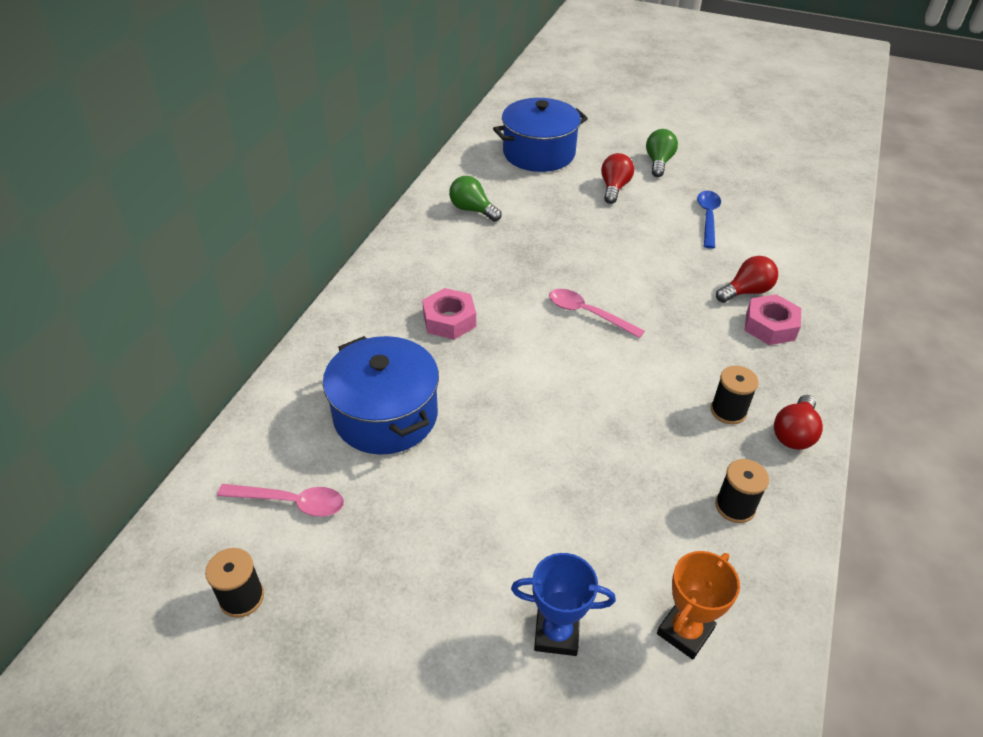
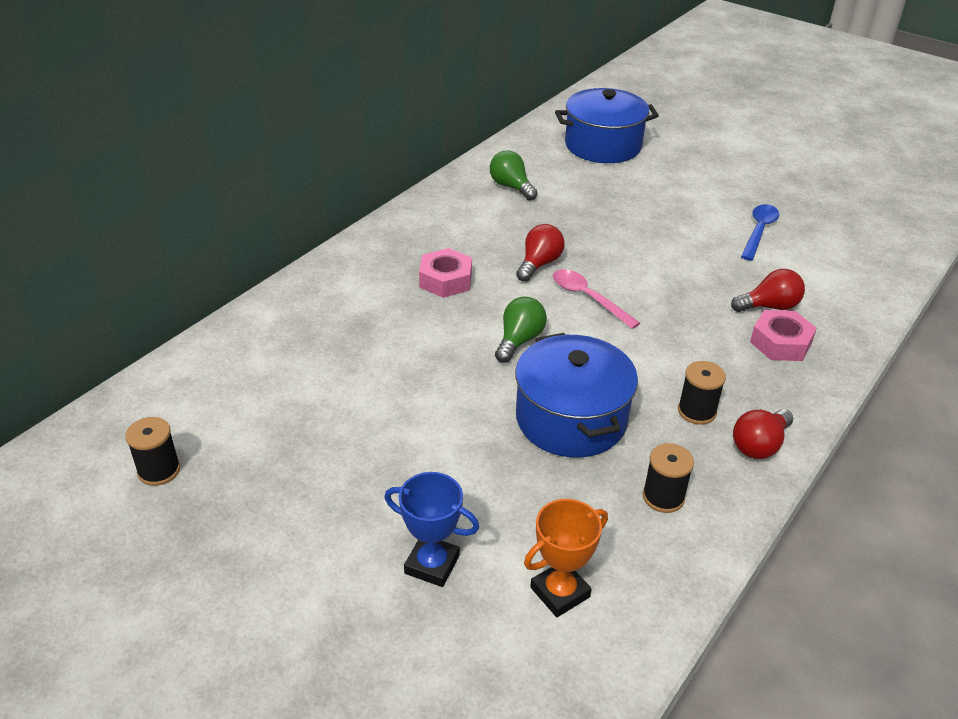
camera: 15 degrees right, 5 degrees down
(291, 502) = (233, 404): pink spoon -> none
(386, 415) = (349, 350): blue pot -> blue pot (571, 419)
(614, 188) = (669, 188): red light bulb -> red light bulb (539, 264)
(658, 162) = (728, 172): green light bulb -> green light bulb (519, 340)

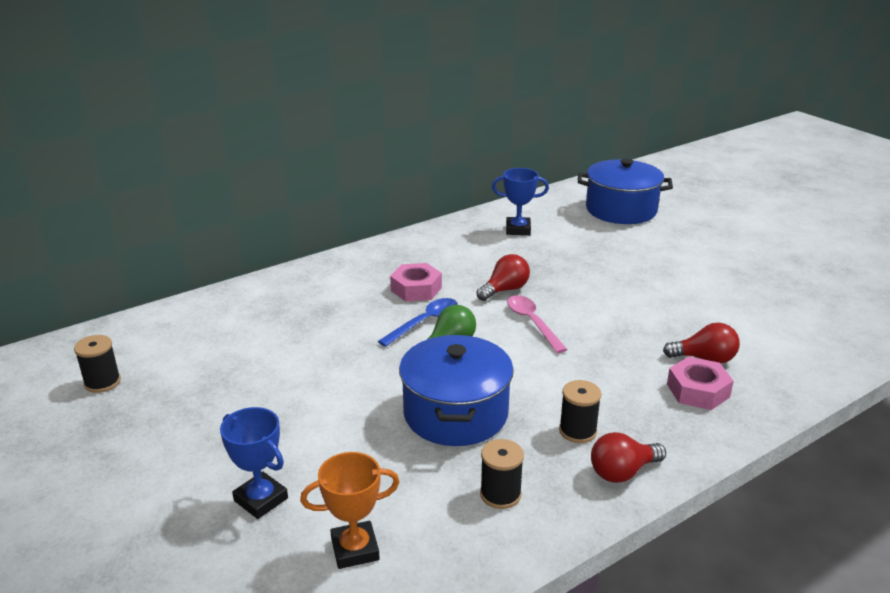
camera: 20 degrees right, 10 degrees down
(511, 187) = (518, 229): green light bulb -> blue trophy
(759, 231) = (732, 296): blue spoon -> blue spoon (424, 322)

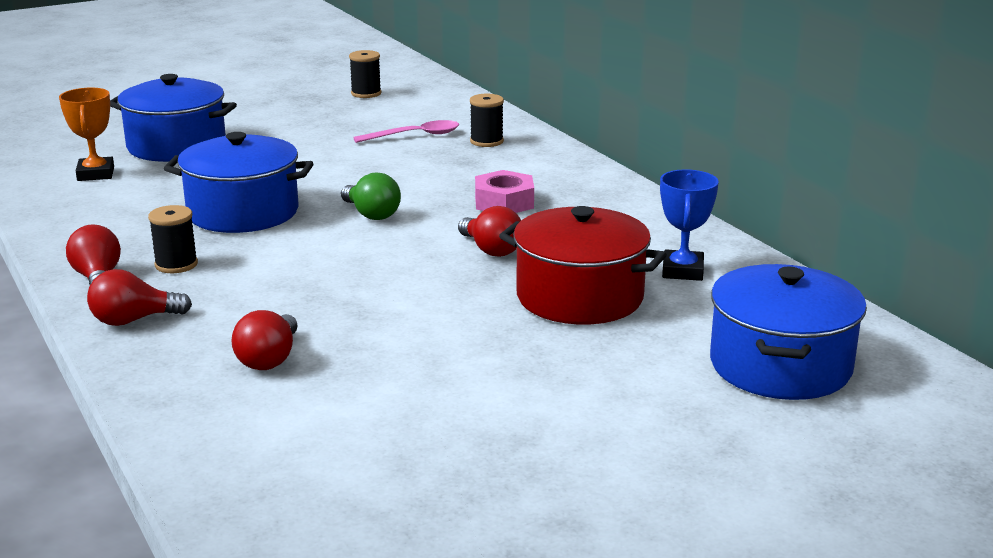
camera: 95 degrees right, 5 degrees down
(261, 499) = (177, 146): blue trophy -> blue pot
(424, 322) = (423, 204): blue spoon -> none
(500, 494) = (113, 224): black spool -> black spool (486, 141)
(532, 323) = (402, 260): pink spoon -> pink spoon (415, 136)
(566, 259) = (579, 297): none -> red pot
(684, 432) = (134, 320): none -> red light bulb
(698, 390) = (204, 342): pink nut -> none

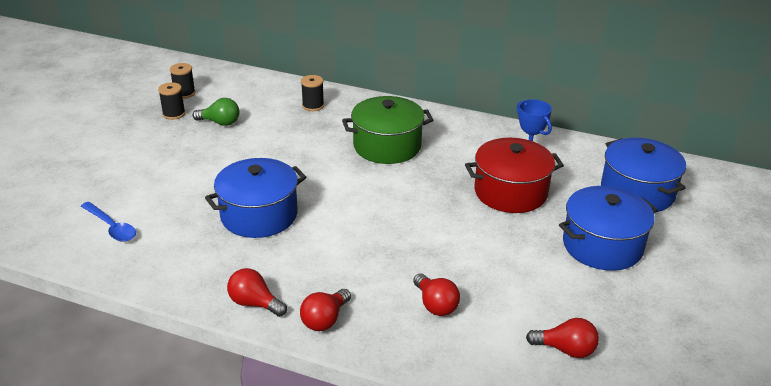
camera: 40 degrees left, 10 degrees up
(96, 174) = (111, 227): orange trophy -> blue spoon
(176, 264) = (283, 270): black spool -> black spool (174, 114)
(177, 146) = (129, 182): blue pot -> blue pot (602, 245)
(371, 214) = (333, 184): green light bulb -> green light bulb (220, 122)
(415, 136) = (266, 116): pink spoon -> none
(491, 250) = (429, 181): red light bulb -> red light bulb (565, 349)
(504, 202) = (387, 146): pink nut -> green pot

